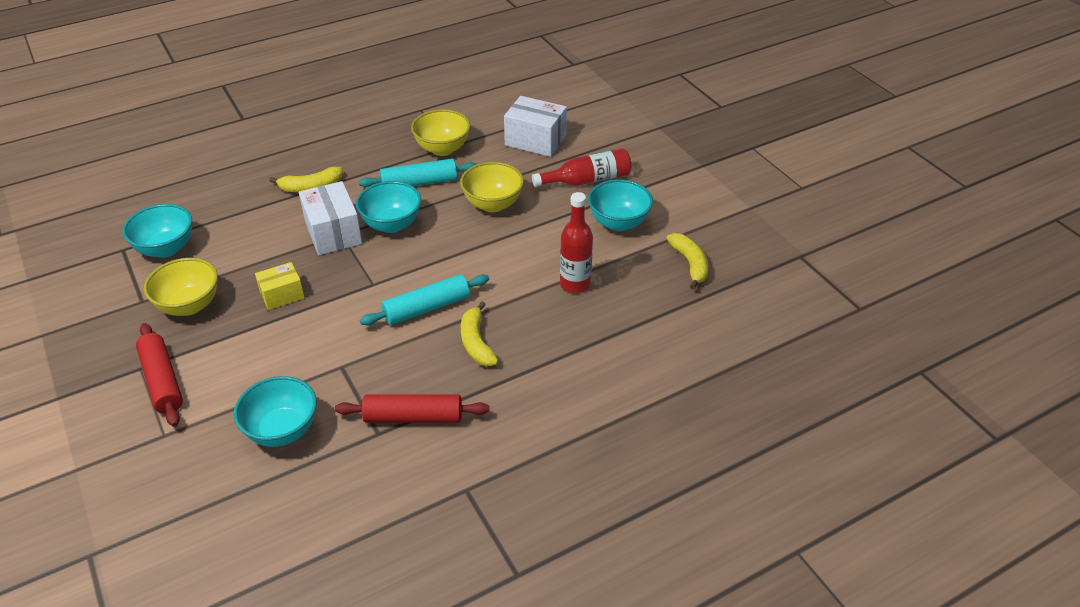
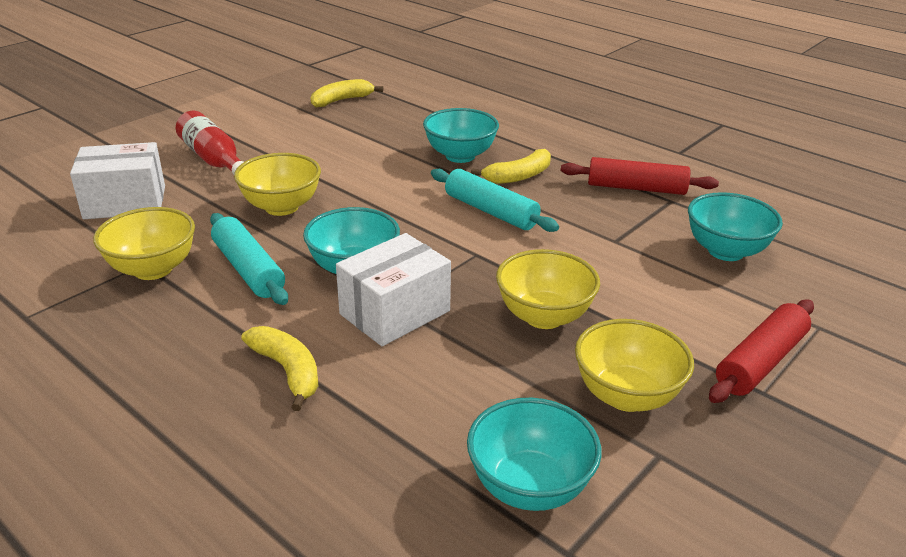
camera: 110 degrees left, 10 degrees down
(282, 295) = (544, 316): yellow box -> yellow bowl
(413, 417) = (636, 188): red rolling pin -> red rolling pin turned 60 degrees counterclockwise
(535, 140) = (125, 202): white box -> white box turned 75 degrees clockwise
(575, 284) = (401, 143): red bottle -> none
(618, 223) = (290, 135): turquoise bowl -> turquoise bowl (460, 156)

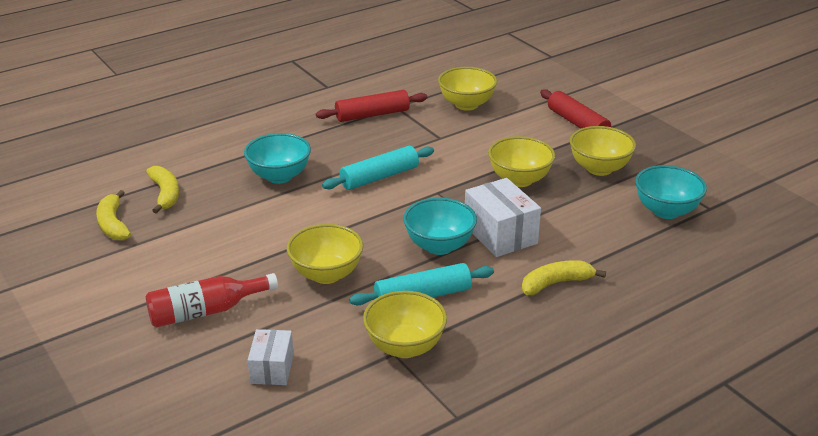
camera: 75 degrees left, 0 degrees up
(125, 202) = (272, 368): white box -> white box, size x0.62
(518, 176) = (330, 156): yellow banana -> yellow banana (165, 194)
(636, 188) = (372, 114): red rolling pin -> red rolling pin turned 45 degrees clockwise
(725, 251) = (466, 105): turquoise bowl -> yellow bowl

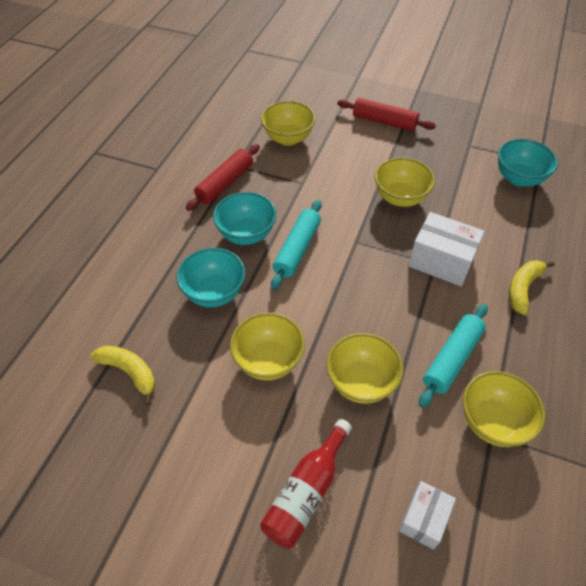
camera: 35 degrees left, 20 degrees up
(113, 224) = (115, 441): yellow banana -> none
(272, 368) = (424, 519): white box -> white box turned 60 degrees clockwise
(439, 246) = (412, 298): turquoise bowl -> turquoise bowl (246, 234)
(599, 168) = (440, 159): yellow bowl -> yellow bowl (268, 360)

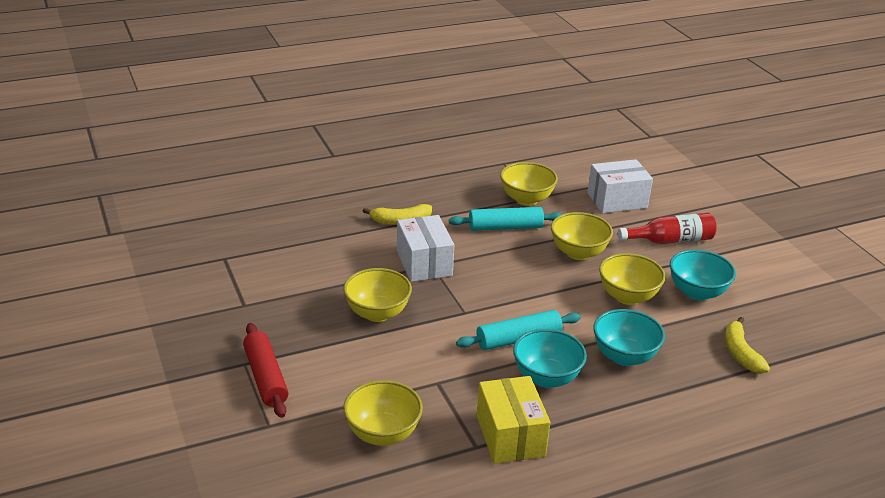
camera: 135 degrees left, 20 degrees down
(225, 183) = (510, 436): red rolling pin -> yellow box
(424, 519) = (617, 200): white box -> white box, size x1.62
(518, 178) = (265, 261): turquoise bowl -> turquoise bowl (697, 292)

